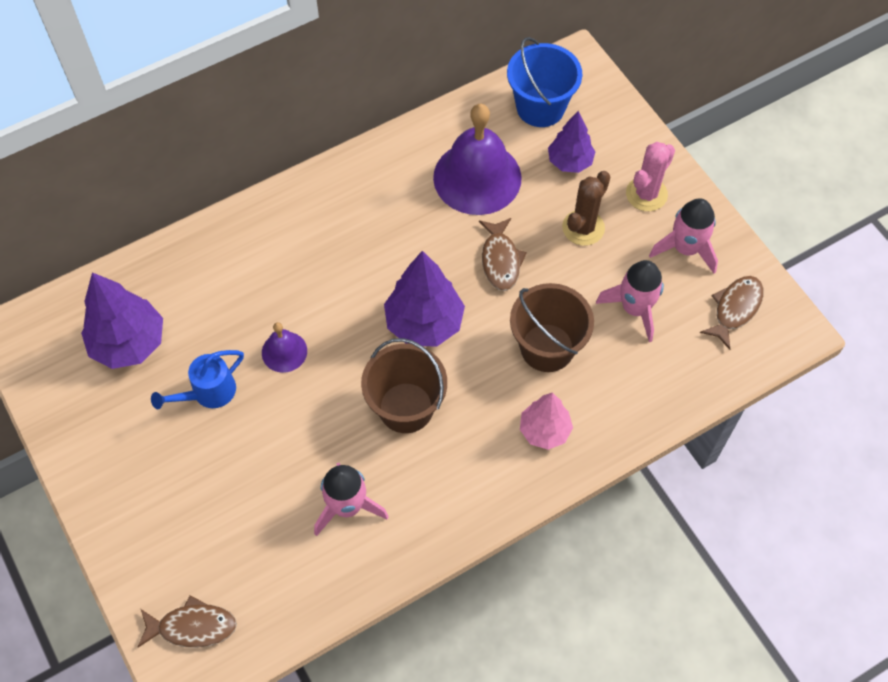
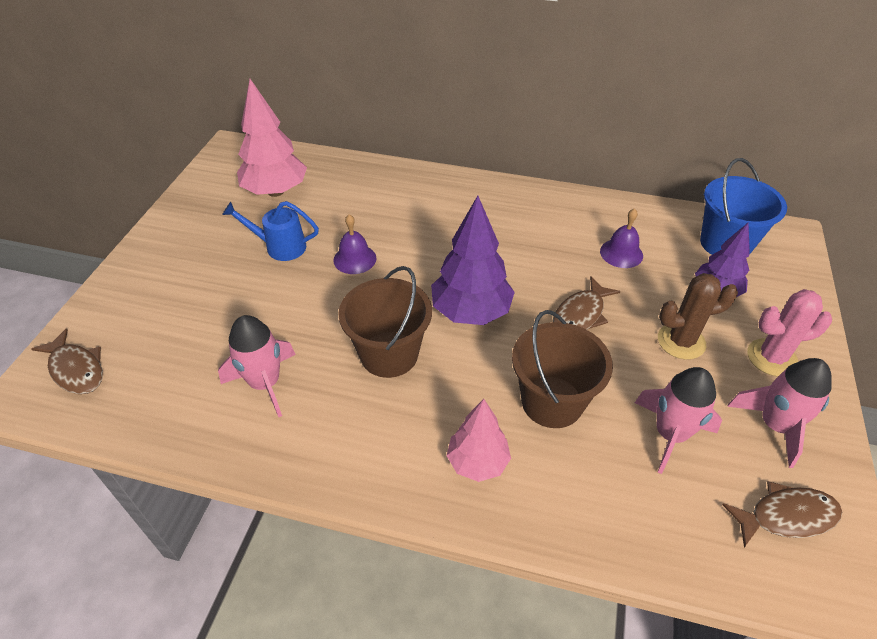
camera: 45 degrees right, 15 degrees down
(128, 343) = (275, 191): purple tree -> pink tree
(477, 177) = (621, 253): purple bell -> purple bell, size x0.48

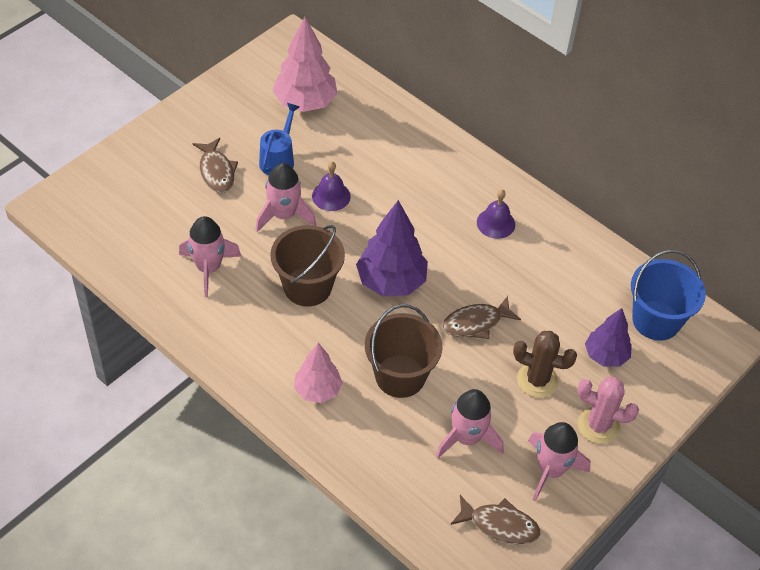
camera: 25 degrees right, 5 degrees up
(76, 369) = (89, 199): brown fish -> brown fish (216, 171)
(279, 247) = (279, 159): blue watering can -> blue watering can turned 75 degrees clockwise
(317, 295) = (284, 215): none -> pink rocket
(621, 253) = (555, 288): purple bell -> purple bell (496, 223)

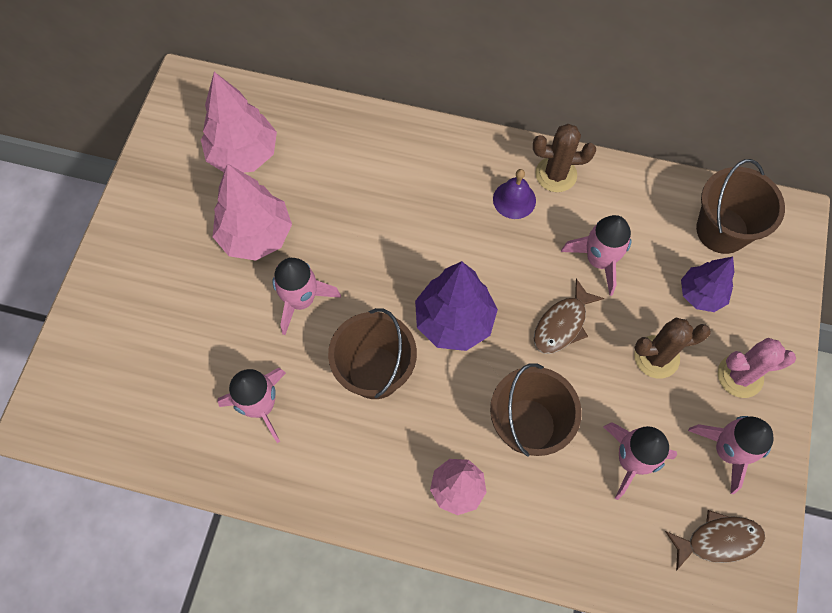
camera: 25 degrees left, 15 degrees up
(216, 171) = (199, 284): brown fish -> none
(279, 159) = (256, 235): blue watering can -> pink tree
(331, 196) = (335, 252): purple bell -> none
(536, 294) = (598, 260): none -> pink rocket
(542, 221) = (556, 174): none -> brown cactus
(656, 320) = (722, 230): blue bucket -> brown bucket

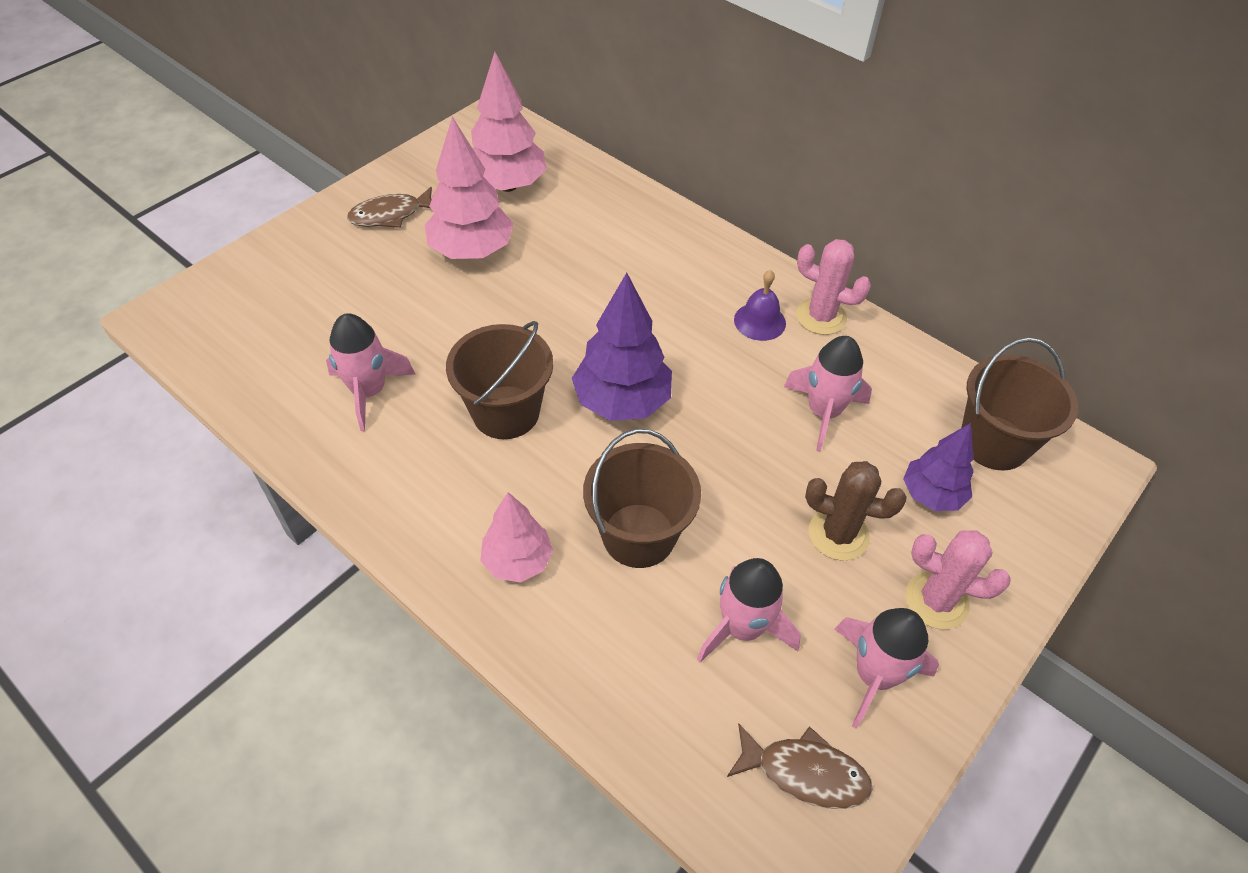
camera: 25 degrees right, 15 degrees down
(301, 300) = (476, 320): pink rocket -> none
(556, 174) = (821, 317): brown cactus -> pink cactus
(562, 324) = (743, 455): brown fish -> brown fish (390, 215)

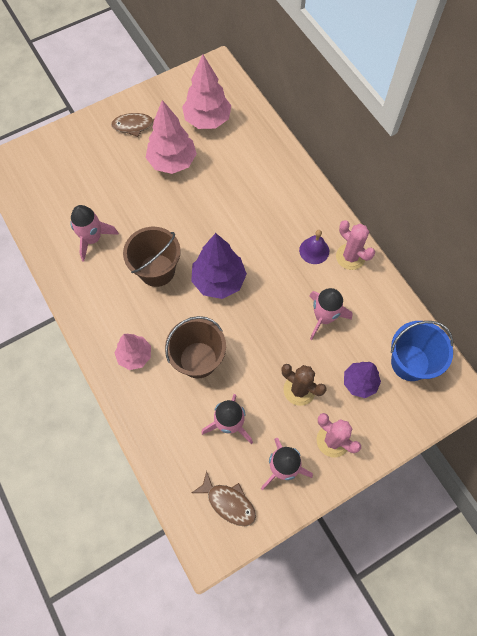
camera: 20 degrees right, 15 degrees up
(994, 442) = (410, 362): brown bucket -> blue bucket

